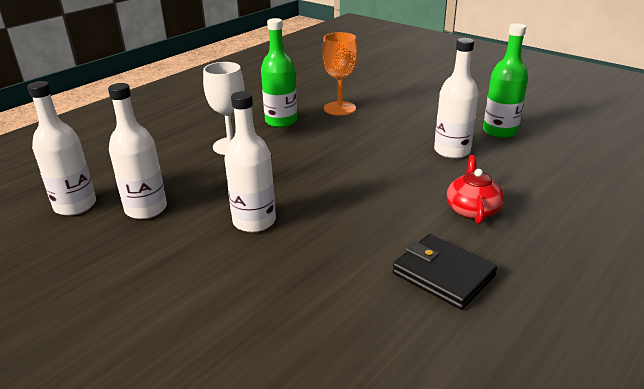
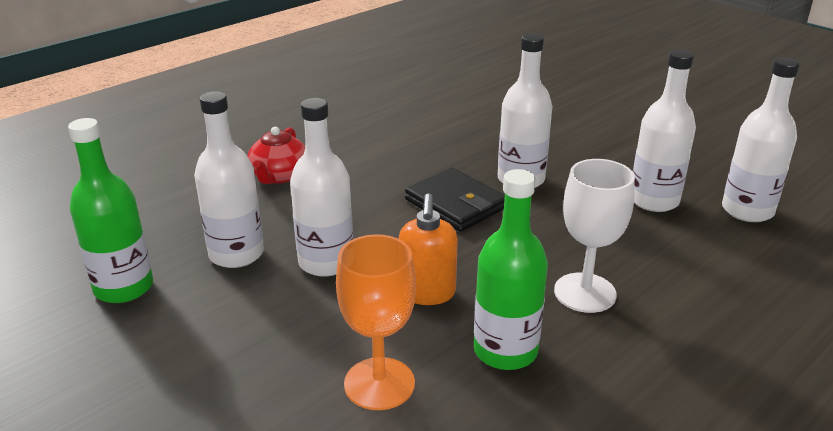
camera: 175 degrees left, 0 degrees up
(324, 140) = (427, 293): none -> orange soap dispenser
(391, 150) = (326, 262): none -> white bottle
(443, 275) = (348, 129): black wallet -> black wallet (455, 204)

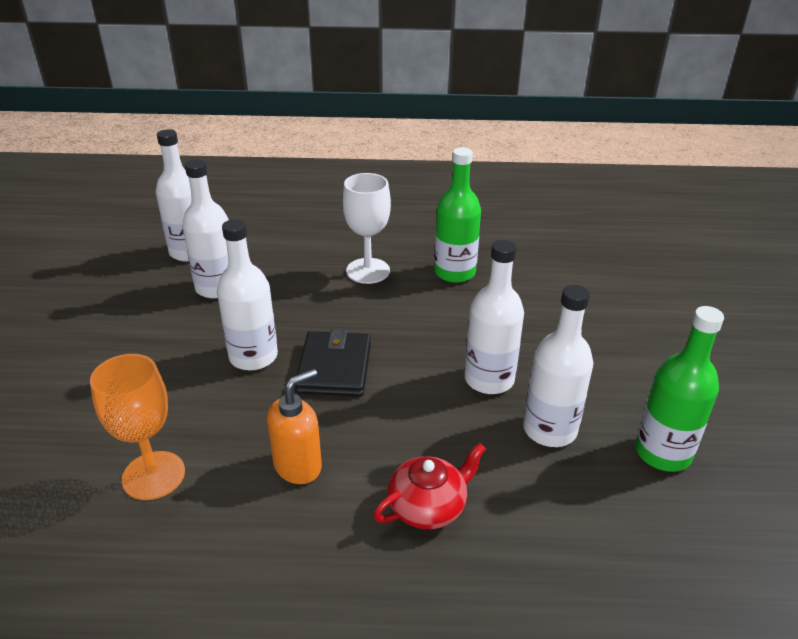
camera: 135 degrees left, 5 degrees up
(379, 383) = (537, 294): orange goblet -> orange goblet (153, 475)
(427, 293) = (451, 320): orange soap dispenser -> orange soap dispenser (298, 466)

